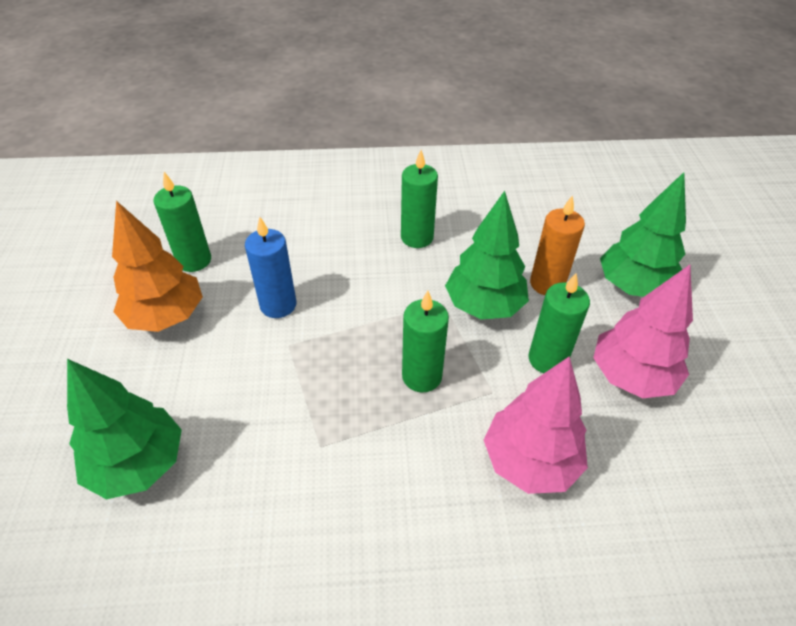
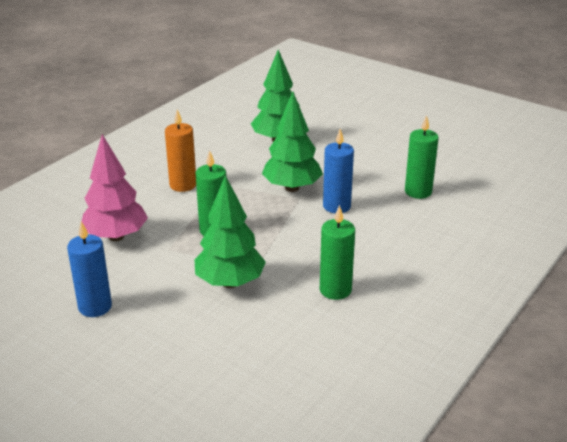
camera: 130 degrees right, 15 degrees down
(166, 316) = (373, 170): orange tree -> none
(547, 284) = (208, 325): orange candle -> orange candle (183, 185)
(547, 359) = (156, 282): green candle -> none
(631, 376) = (95, 307): pink tree -> blue candle
(633, 287) = (144, 368): green tree -> green tree (292, 188)

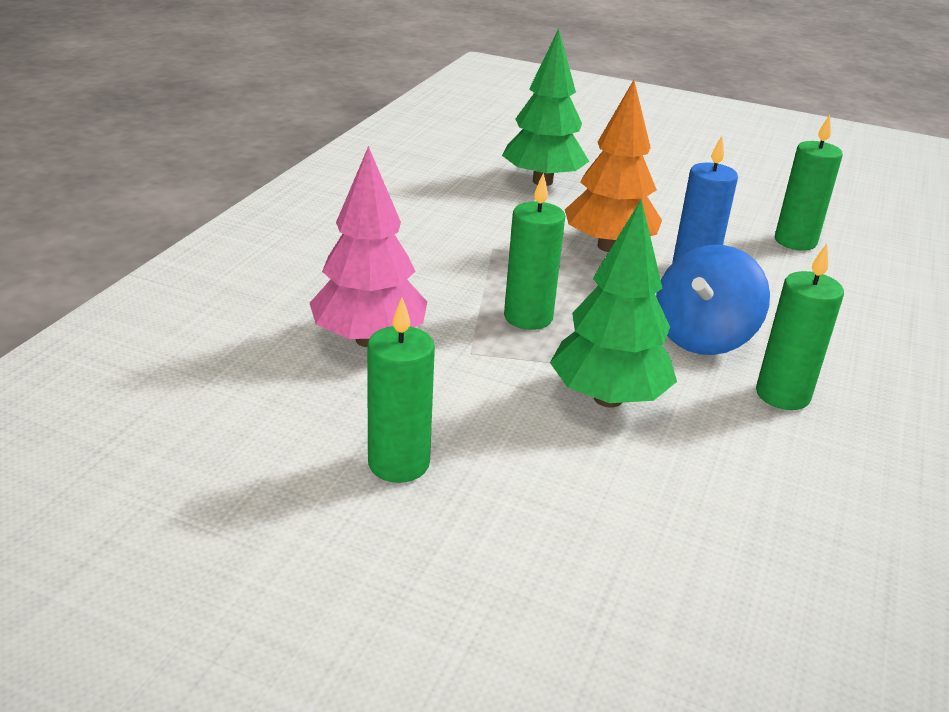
camera: 15 degrees left, 0 degrees up
(95, 307) = (398, 463): blue candle -> green candle
(183, 185) = (435, 252): orange candle -> none
(292, 188) = (608, 246): green tree -> orange tree
(311, 251) = (703, 337): none -> blue spinning top

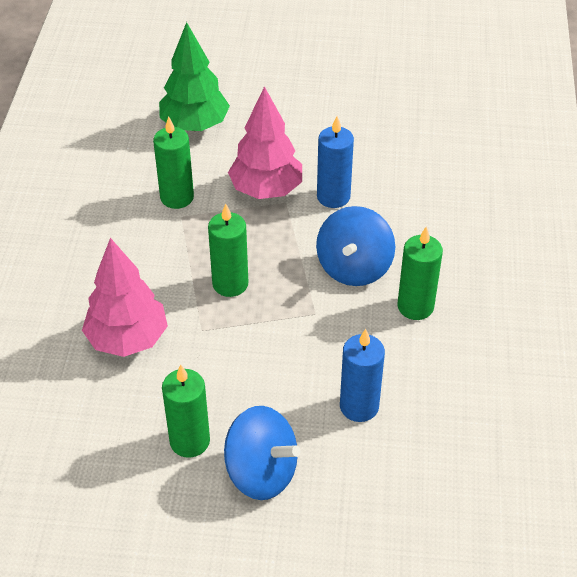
camera: 15 degrees left, 15 degrees up
(489, 527) = (261, 472): none -> blue spinning top
(607, 398) = (304, 344): green tree -> none
(608, 246) = (266, 190): orange tree -> pink tree
(667, 485) = (359, 406): none -> blue candle
(795, 241) = (400, 143): green candle -> green candle (177, 197)

